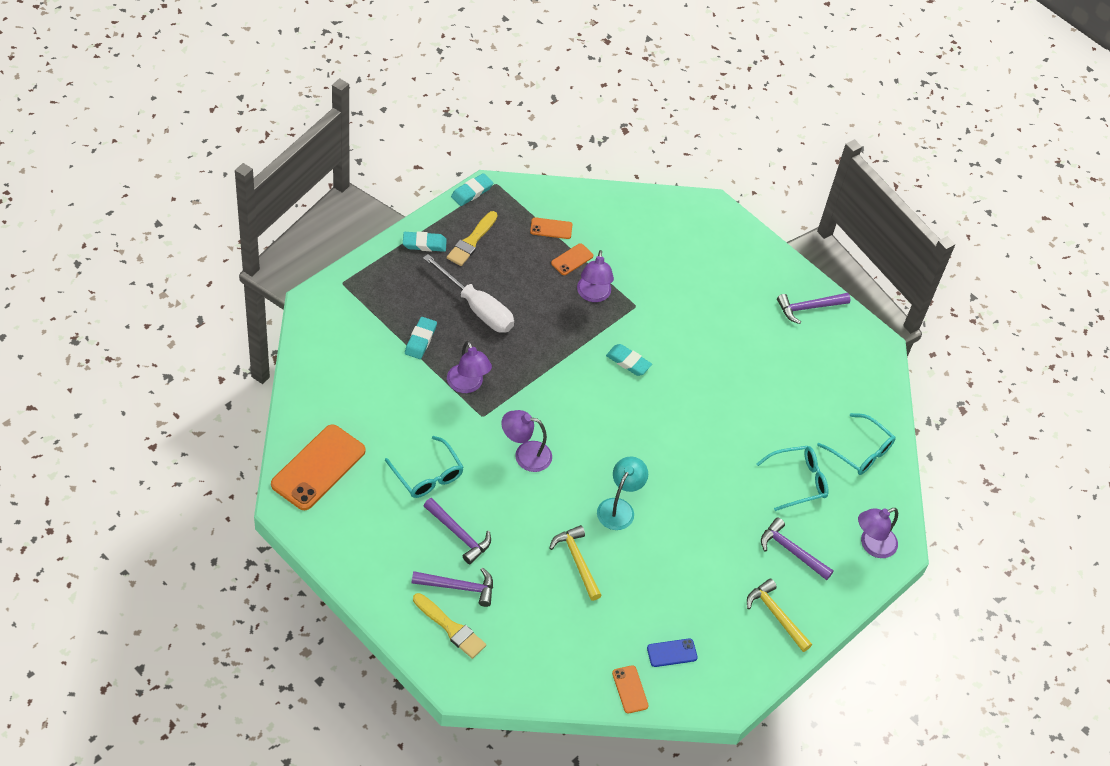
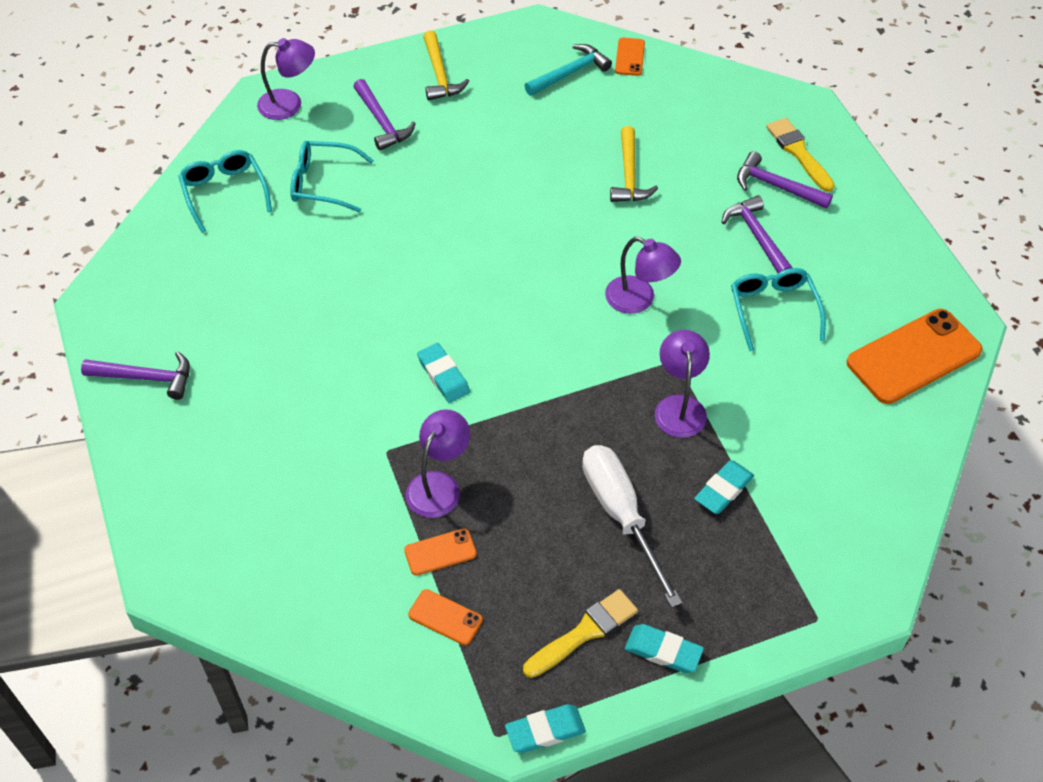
camera: 150 degrees left, 0 degrees up
(619, 508) = (552, 213): turquoise lamp -> none
(672, 653) = (570, 73): blue phone -> turquoise hammer

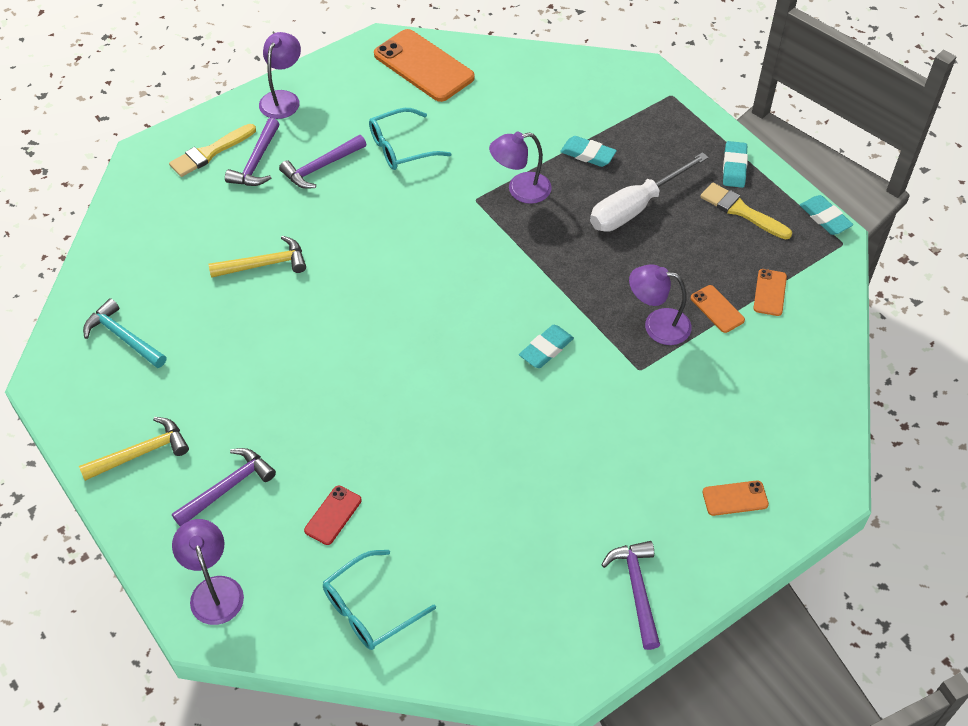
camera: 105 degrees left, 0 degrees up
(323, 183) = (333, 515): turquoise glasses -> red phone
(630, 57) = (91, 293): orange phone -> orange phone (735, 498)
(639, 300) = (416, 232): purple lamp -> purple lamp (283, 98)

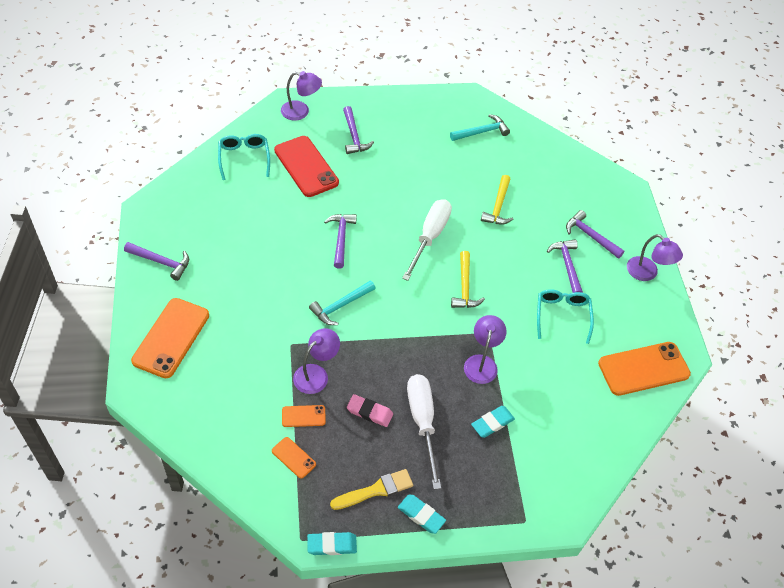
camera: 115 degrees right, 0 degrees up
(141, 453) = (399, 114): yellow hammer -> yellow hammer (464, 287)
(210, 152) = (612, 217): yellow brush -> none
(333, 515) = (306, 166): red phone -> red phone, size x2.10
(368, 311) = (429, 237): none -> white screwdriver
(439, 403) = (341, 238): none -> purple hammer
(546, 349) = (340, 306): turquoise eraser -> turquoise hammer
(662, 255) = (369, 412): none -> pink eraser
(735, 498) = (171, 338): orange phone -> orange phone, size x2.10

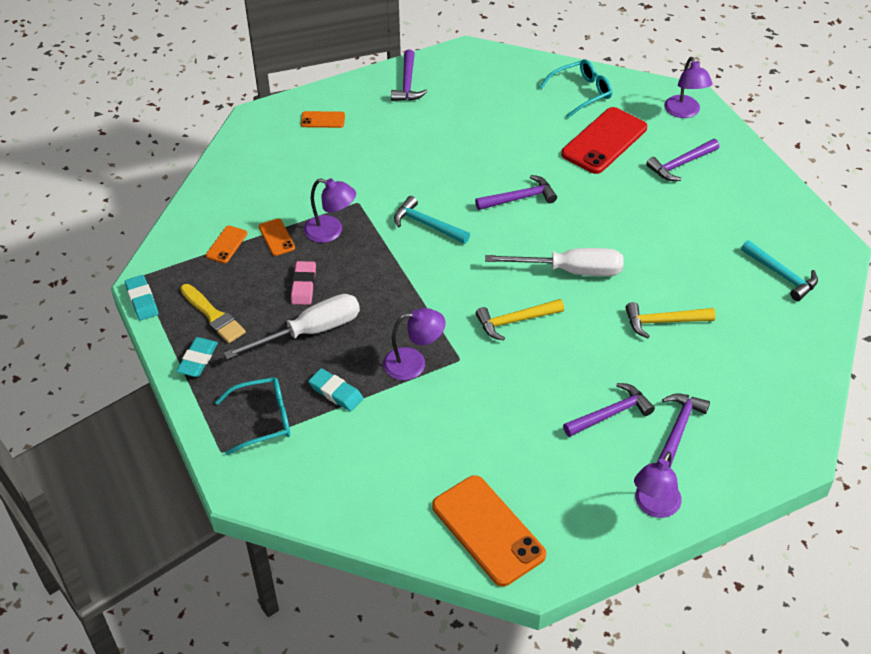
camera: 75 degrees right, 5 degrees down
(171, 338) = (323, 120): orange phone -> orange phone, size x0.48
(562, 316) = (525, 426): turquoise glasses -> turquoise glasses (262, 420)

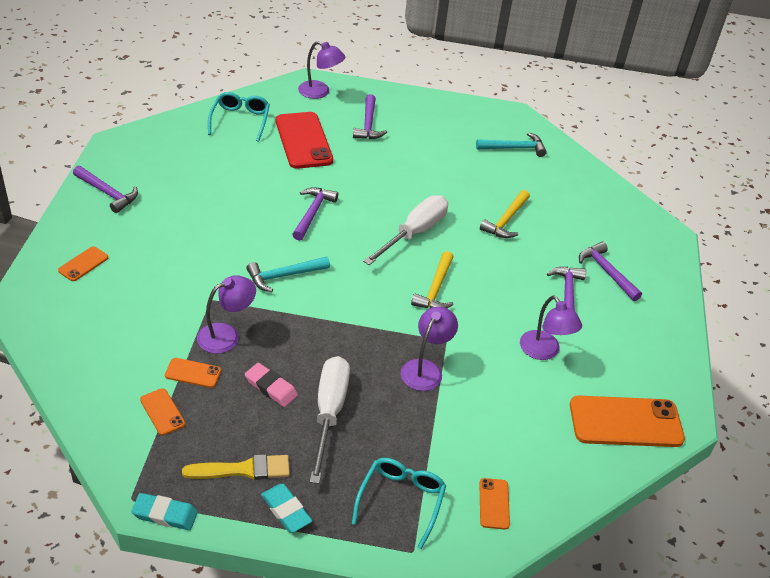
camera: 60 degrees left, 5 degrees down
(310, 479) = (494, 504): none -> orange phone
(336, 392) = (413, 434): turquoise eraser -> none
(654, 506) = (664, 324): purple lamp -> purple lamp (544, 352)

